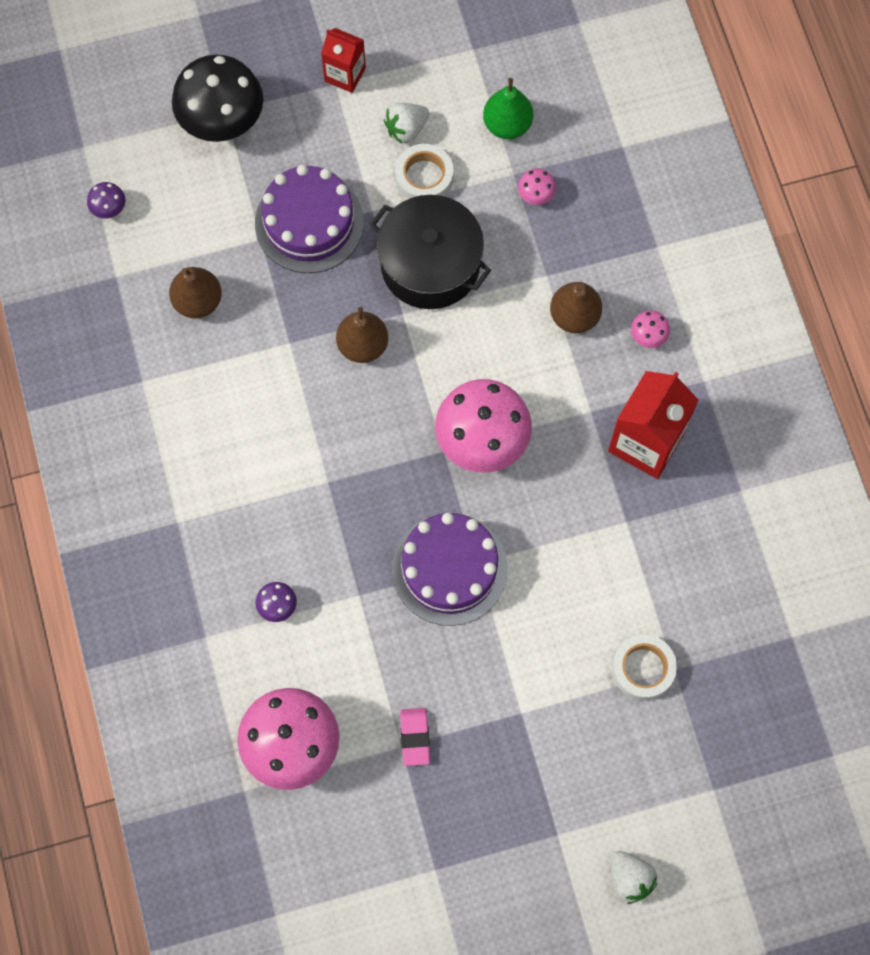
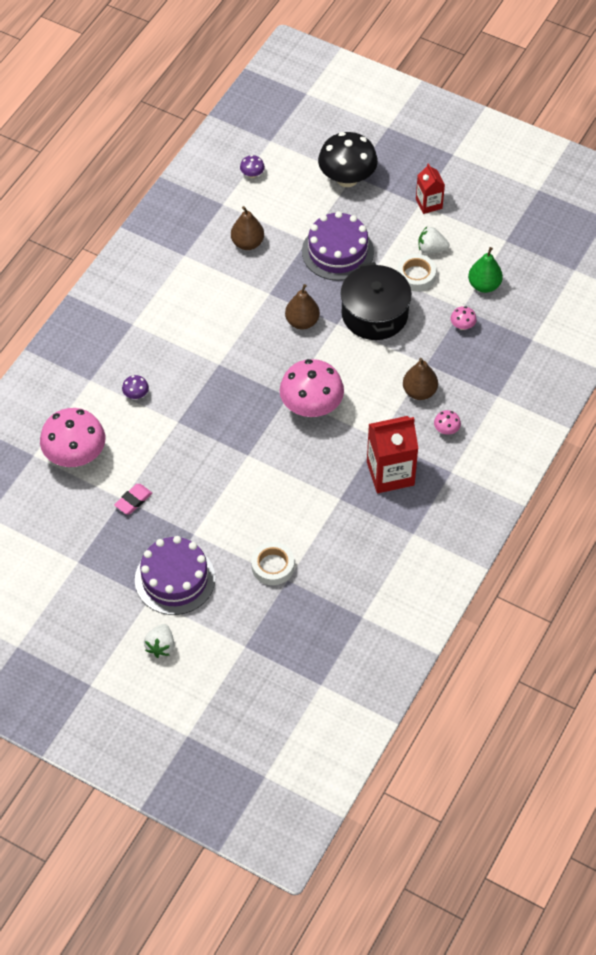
camera: 45 degrees right, 15 degrees down
(449, 569) = (232, 446): purple cake -> purple cake (175, 579)

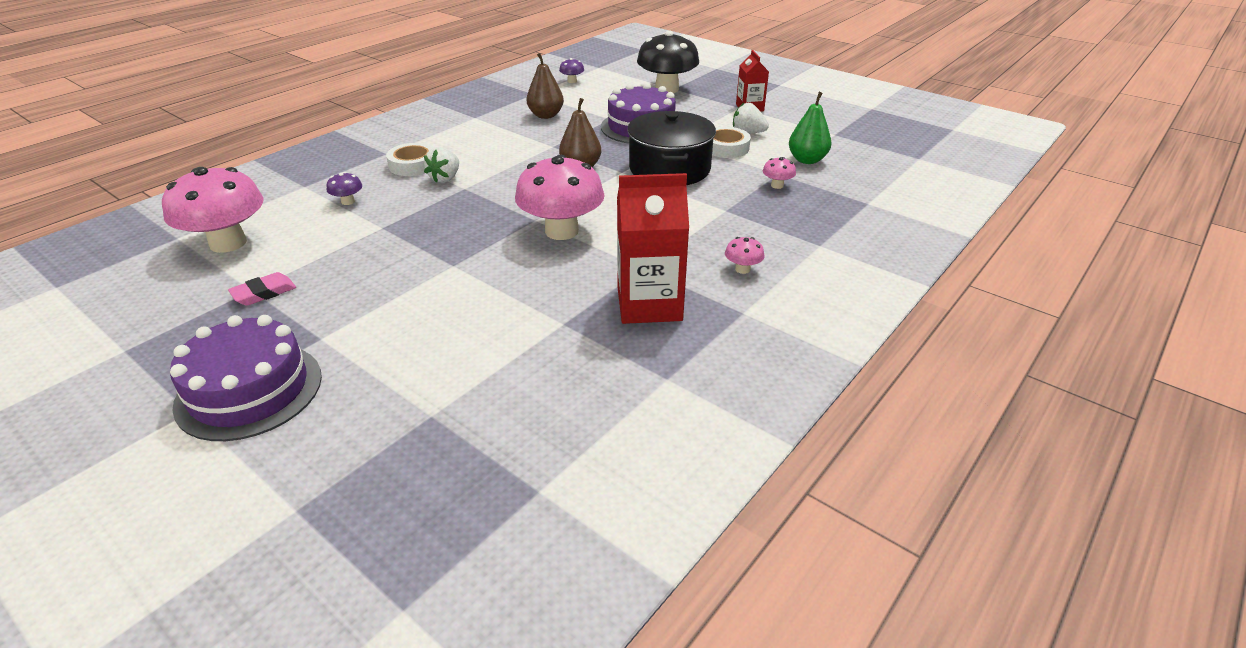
camera: 10 degrees right, 20 degrees down
(160, 646) = (145, 487): white strawberry -> white strawberry (445, 178)
(272, 566) = (417, 393): white tape -> white tape (413, 165)
(419, 392) = (711, 232): brown pear -> none

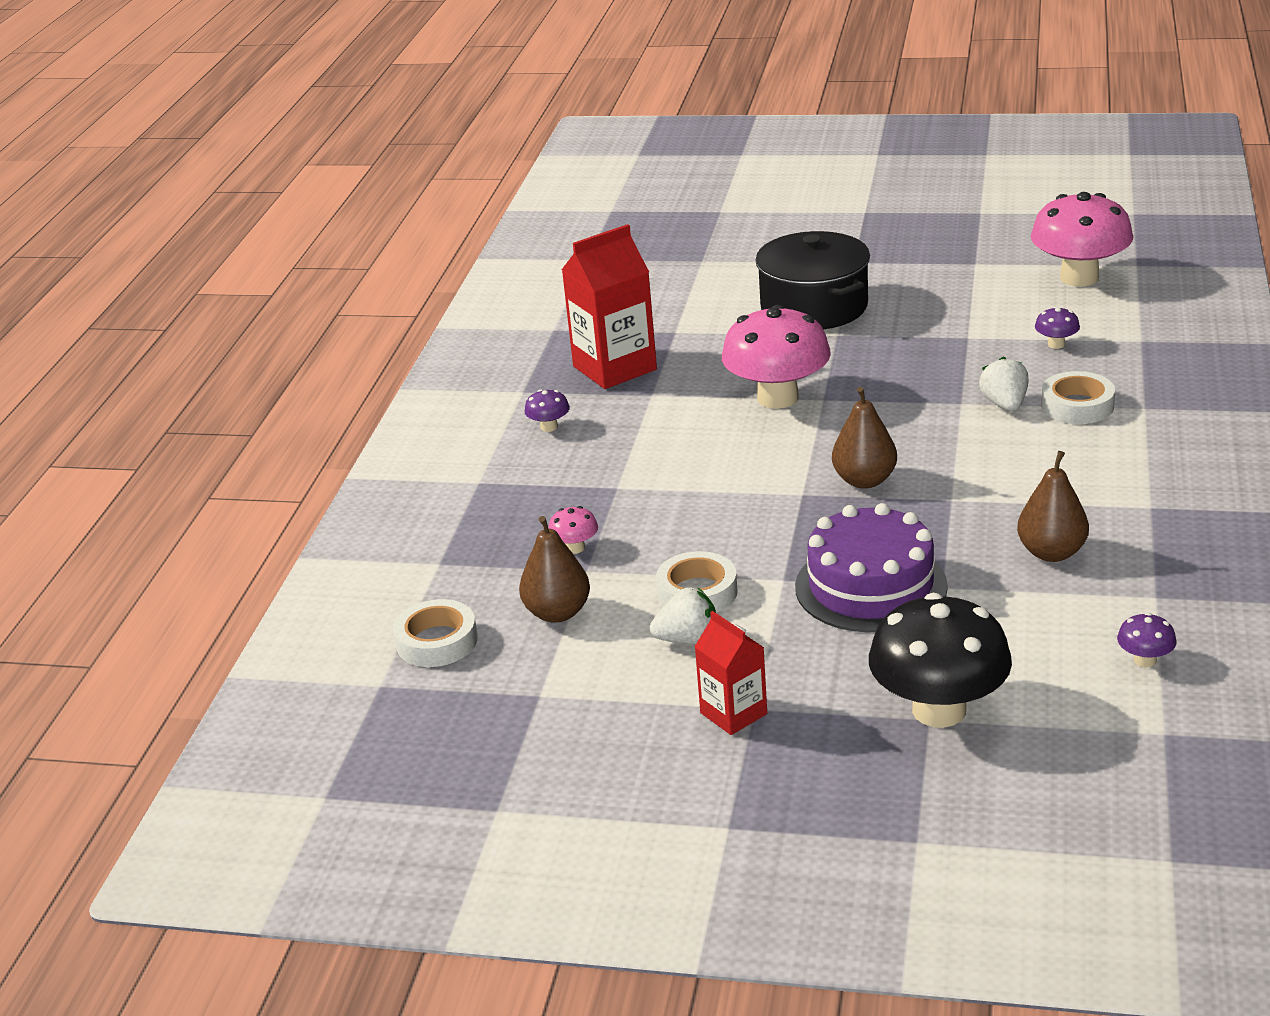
camera: 155 degrees right, 5 degrees down
(249, 390) = (846, 229): purple cake -> none
(264, 293) = (959, 265): pink eraser -> none
(669, 169) = (743, 522): black pot -> black pot (814, 307)
(742, 269) = (549, 427): pink mushroom -> purple mushroom
(807, 160) = (557, 613): green pear -> brown pear
(881, 167) = (437, 641): none -> white tape

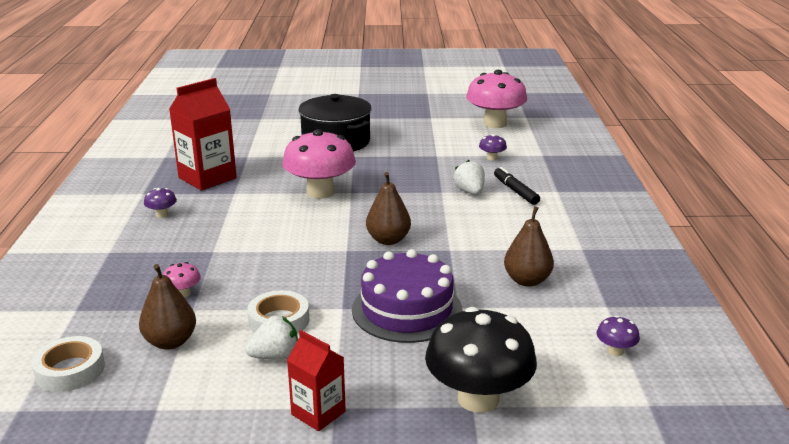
camera: 15 degrees left, 5 degrees down
(1077, 405) = (515, 191): white tape -> black marker

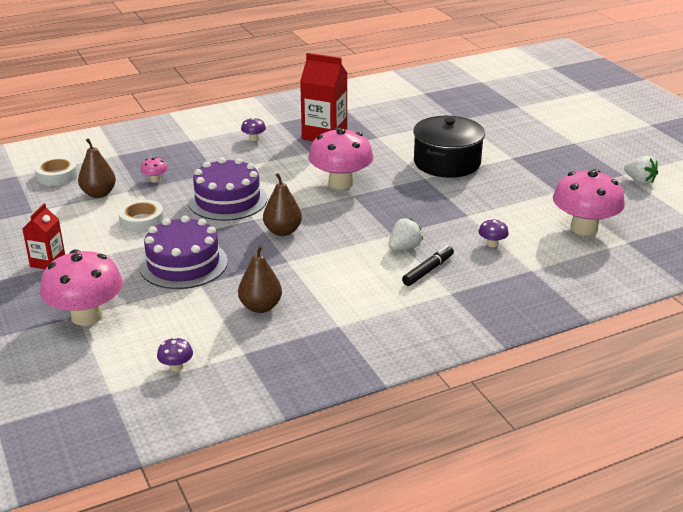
camera: 65 degrees right, 5 degrees up
(275, 356) = (100, 231): white strawberry -> white strawberry (639, 181)
(289, 257) = (227, 200): none -> purple cake
(478, 398) = (87, 316): black mushroom -> pink mushroom

